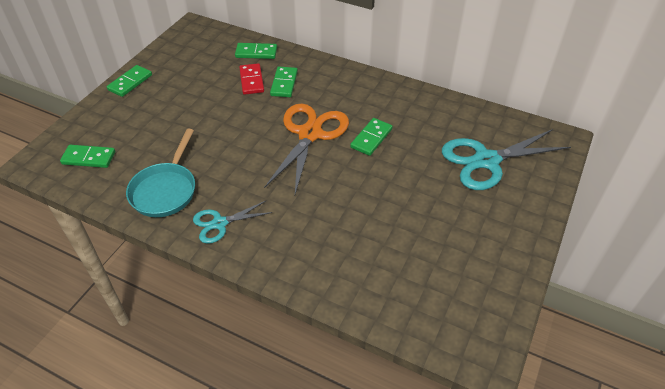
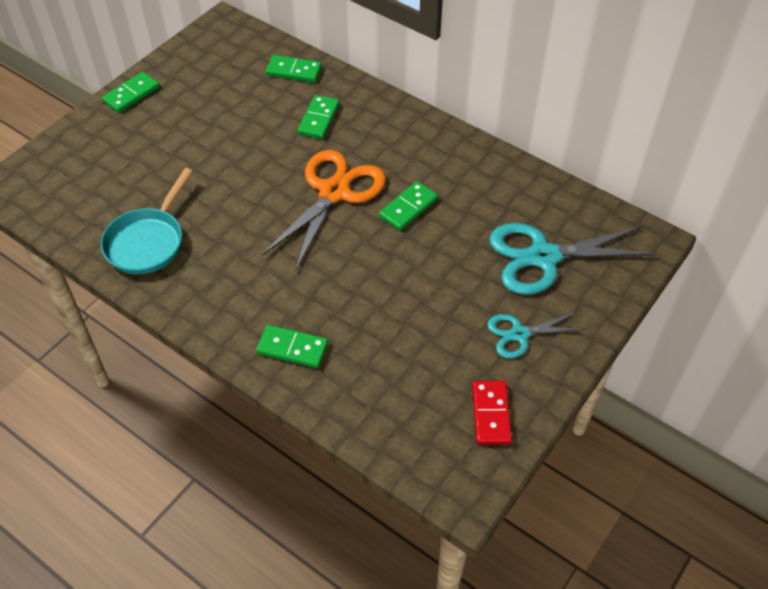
camera: 10 degrees right, 5 degrees up
(88, 158) = (67, 189): green domino -> green domino (292, 348)
(219, 223) = (201, 291): turquoise scissors -> turquoise scissors (519, 334)
(252, 80) = (279, 110): red domino -> red domino (491, 414)

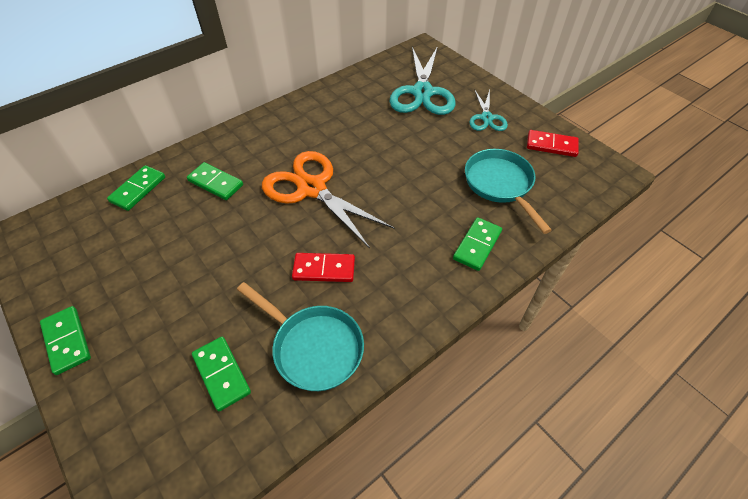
camera: 75 degrees left, 0 degrees up
(232, 228) = (324, 269): none -> red domino
(394, 361) = (500, 185): none -> turquoise pan
(408, 208) = (349, 147): green domino -> green domino (222, 374)

